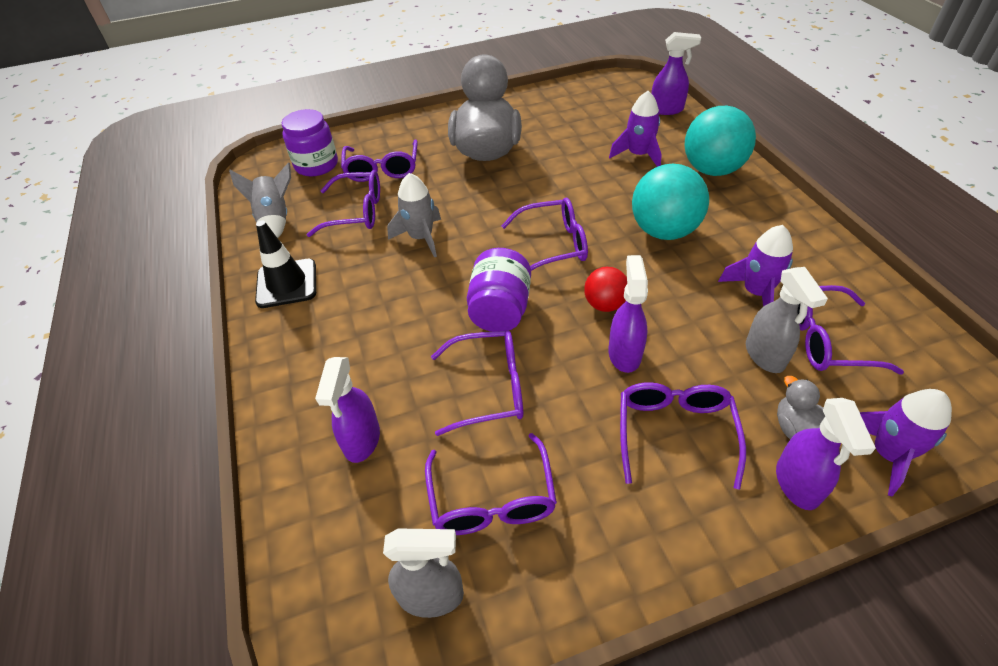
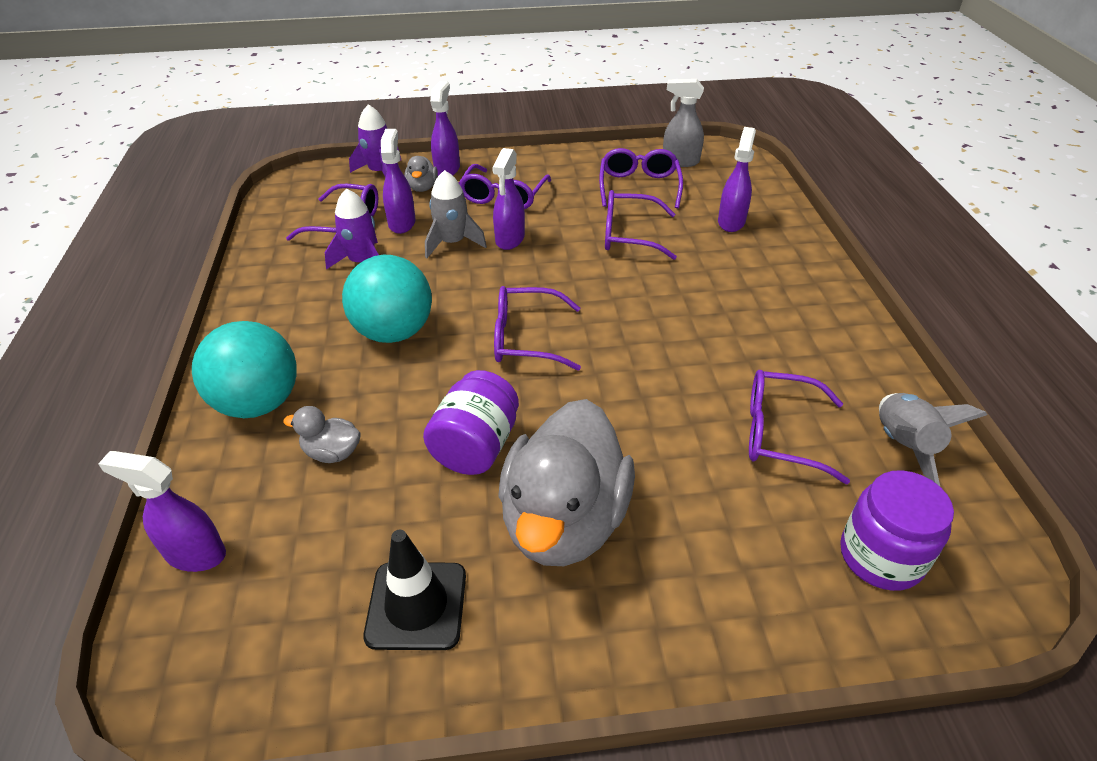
camera: 170 degrees left, 5 degrees down
(287, 283) = (844, 349): black traffic cone -> black traffic cone (416, 605)
(382, 169) = (752, 516): purple glasses -> none
(421, 238) = (684, 377): grey rocket -> grey rocket (453, 243)
(500, 310) = (605, 286): purple jar -> purple jar (476, 446)
(605, 304) = (504, 275): red ball -> none
(638, 155) = (332, 453): purple rocket -> grey duck
(765, 355) = (402, 223): grey spray bottle -> purple spray bottle

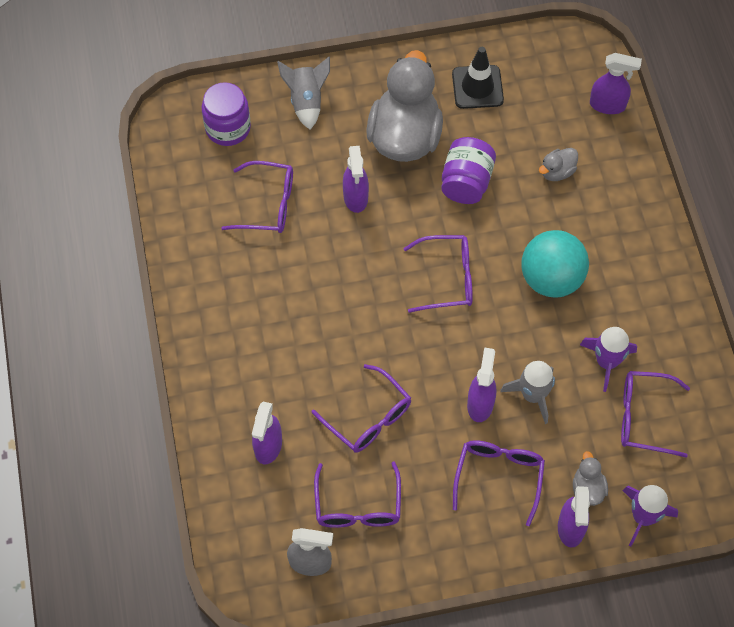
camera: 175 degrees right, 20 degrees up
(259, 403) = (623, 206): turquoise ball -> none
(332, 453) = (557, 172): grey duck -> grey duck turned 135 degrees clockwise
(402, 223) = (589, 423): purple spray bottle -> purple spray bottle (355, 198)
(628, 235) = (368, 418): purple glasses -> purple glasses turned 45 degrees clockwise
(903, 445) = (190, 200): grey rocket -> grey rocket (306, 101)

